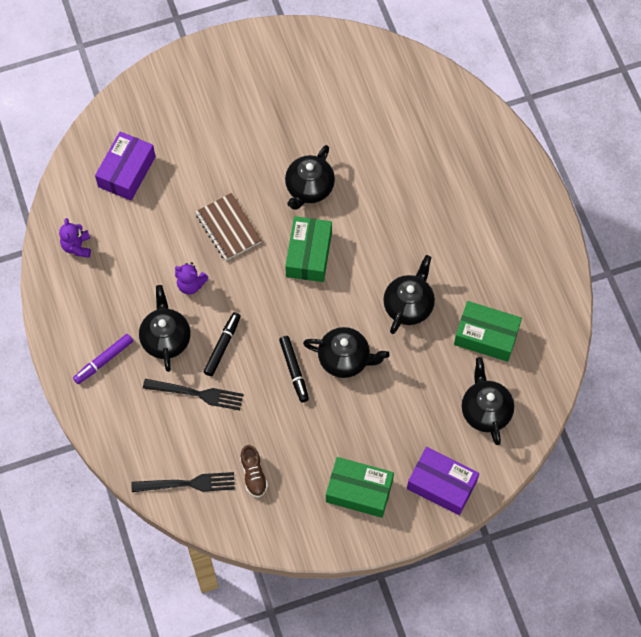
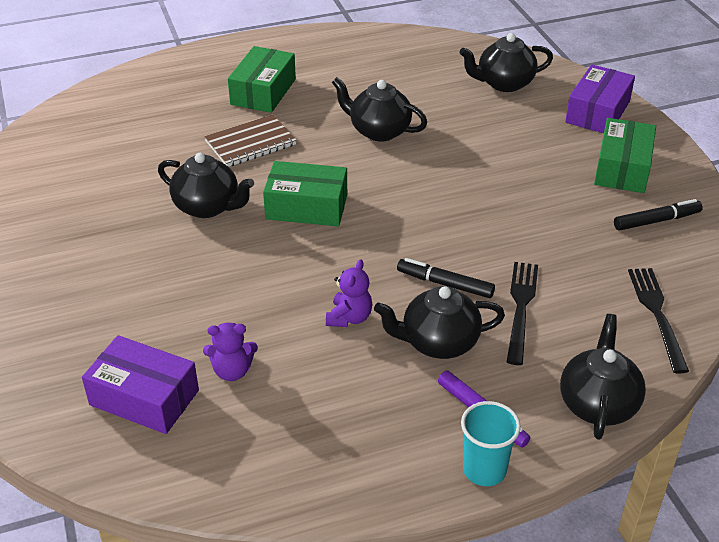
camera: 90 degrees left, 25 degrees down
(61, 358) = (484, 470): none -> turquoise cup
(77, 246) = (277, 458): purple teddy bear -> purple teddy bear (232, 371)
(228, 228) = (260, 281): brown notebook -> brown notebook (250, 143)
(253, 475) = (626, 253): brown shoe -> none
(294, 370) = (474, 219): black marker -> black marker (656, 221)
(345, 359) = (453, 178): black teapot -> black teapot (598, 403)
(486, 336) = (415, 81): green box -> green box (263, 92)

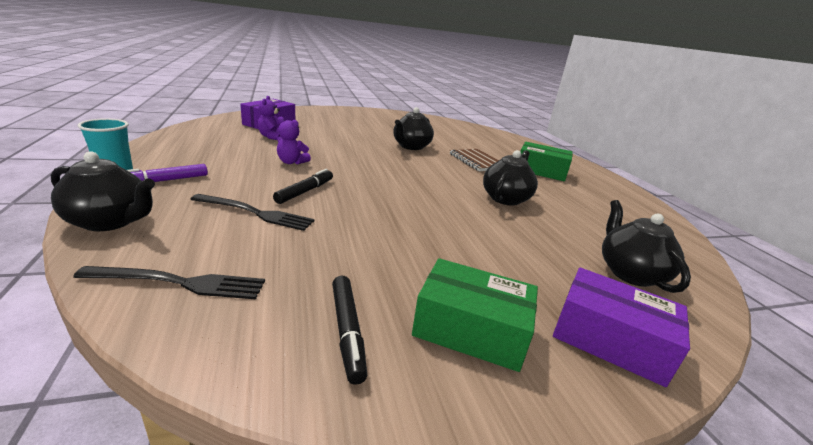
camera: 90 degrees right, 15 degrees down
(306, 207) = (407, 166): green box -> none
(438, 342) = (245, 180): black teapot -> none

